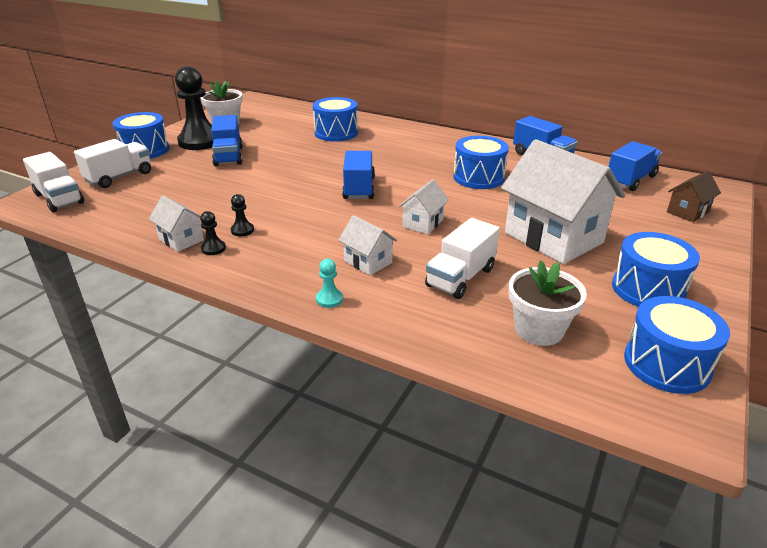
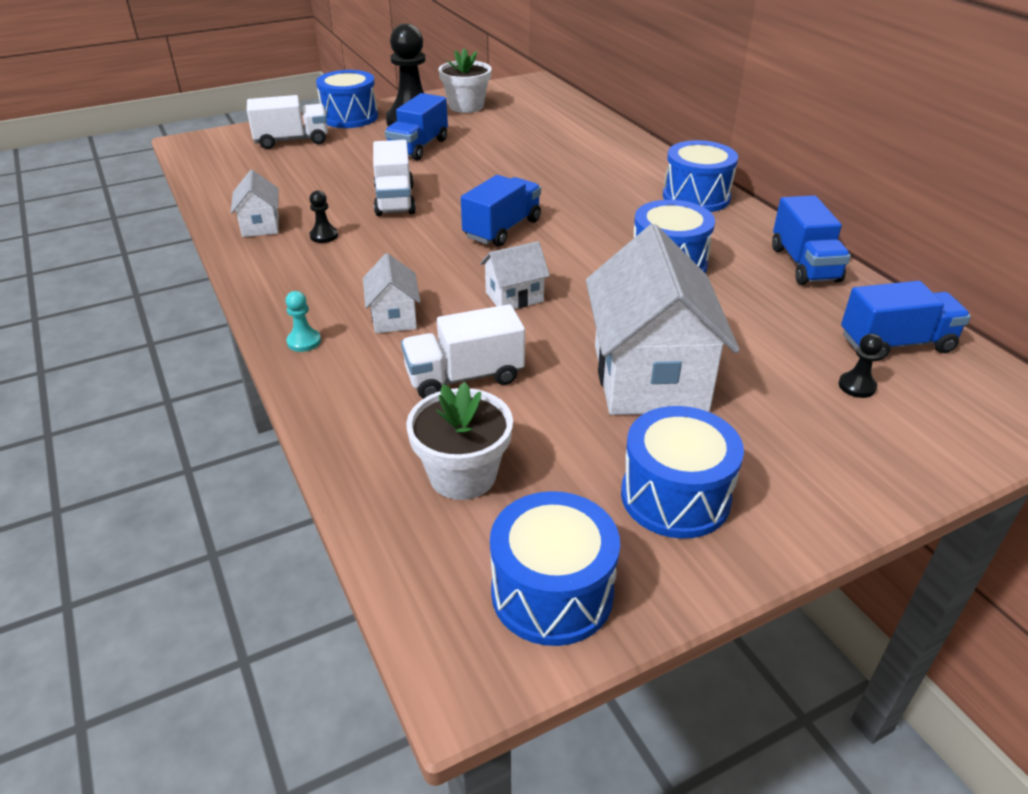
camera: 35 degrees right, 5 degrees up
(59, 199) = (218, 148): white truck -> white truck (394, 200)
(213, 248) = (275, 245): black pawn -> black pawn (857, 386)
(336, 133) = (572, 151): blue drum -> blue drum (696, 197)
(687, 212) = (917, 424): brown house -> none

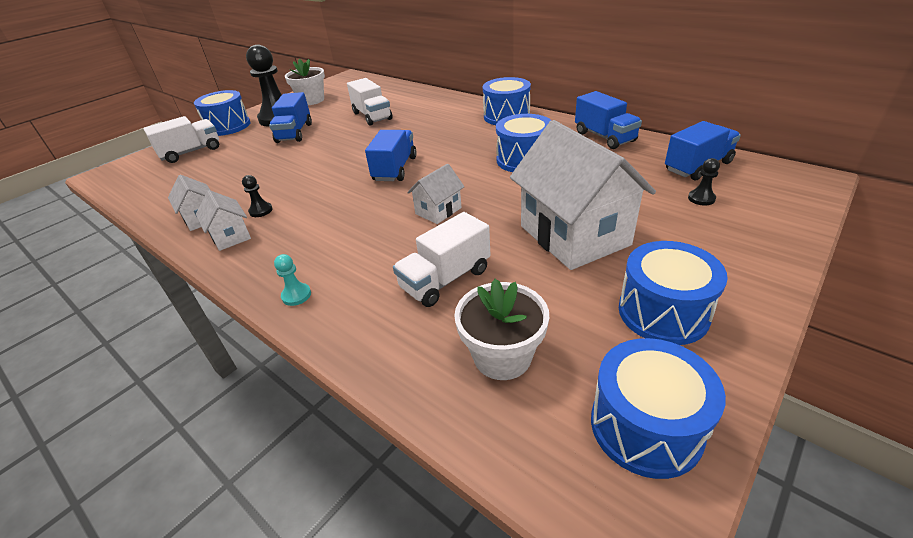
camera: 20 degrees left, 0 degrees up
(394, 200) = (301, 171): white truck -> white truck (372, 116)
(394, 318) = (358, 253): white house -> white house (230, 236)

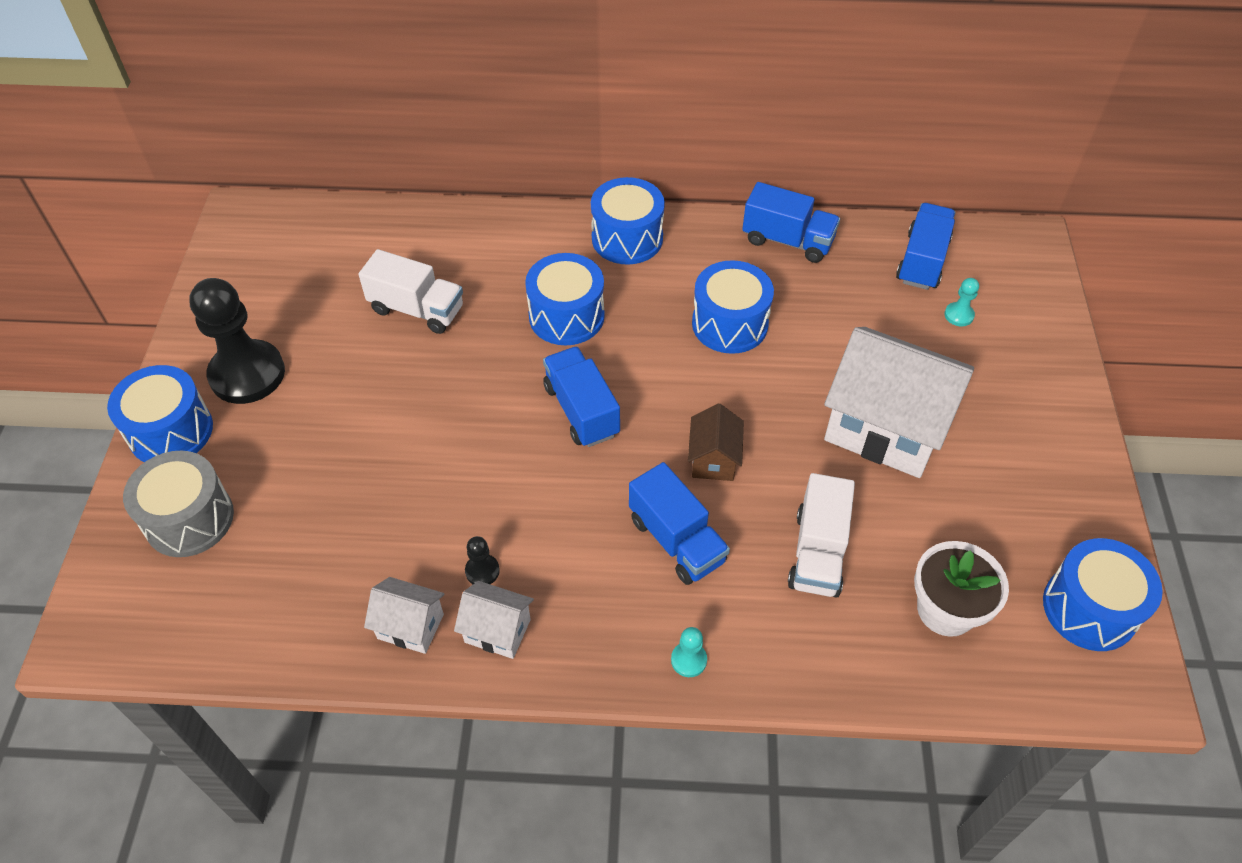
camera: 40 degrees left, 15 degrees up
(191, 152) = (189, 519): white truck -> grey drum
(294, 133) = (327, 398): blue truck -> blue truck (676, 540)
(311, 100) = (251, 306): white flower pot -> none
(438, 211) = (713, 459): white house -> brown house
(663, 312) = (1026, 488): blue drum -> blue drum (566, 316)
(701, 198) = (959, 315): black pawn -> turquoise pawn

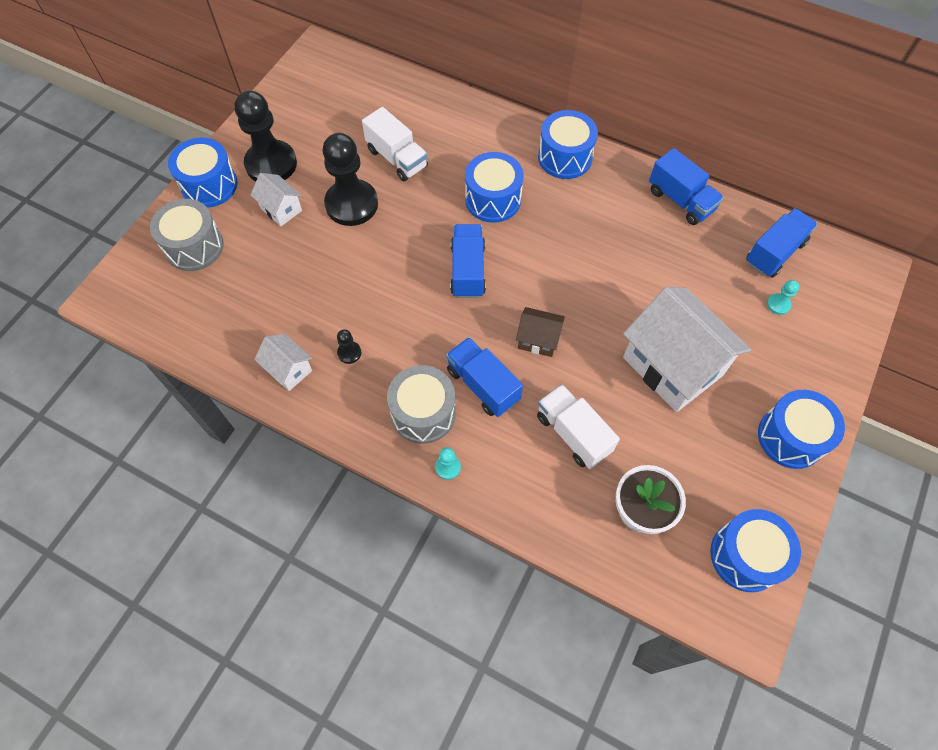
camera: 25 degrees right, 10 degrees up
(386, 385) = (351, 204): none -> black pawn
(497, 631) = (339, 395): white house -> white house (281, 209)
(620, 606) = (423, 413): none -> grey drum
(676, 540) = (483, 385): blue truck -> blue truck turned 150 degrees clockwise
(713, 459) = (538, 340): brown house -> brown house turned 75 degrees clockwise
(729, 324) = (603, 247): blue drum -> blue drum (791, 437)
(817, 552) = (573, 433): white truck -> white truck turned 105 degrees clockwise

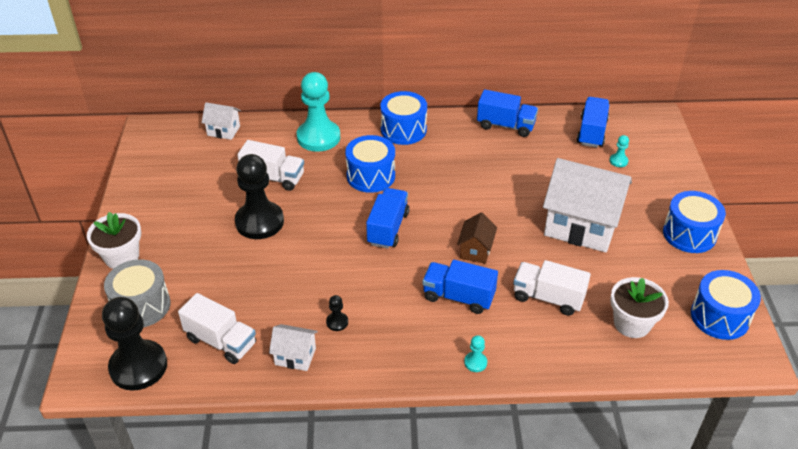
camera: 30 degrees left, 20 degrees down
(209, 185) = (122, 257): blue drum -> white flower pot
(236, 319) = (221, 341): none -> white truck
(271, 164) = (167, 221): black pawn -> black pawn (138, 367)
(281, 209) = (201, 249): white house -> white house (223, 131)
(423, 413) = (428, 336): grey drum -> none
(468, 270) = (388, 228): blue truck -> blue truck turned 45 degrees clockwise
(472, 129) = (318, 137): none -> turquoise pawn
(538, 340) = (476, 250): brown house -> brown house turned 60 degrees counterclockwise

